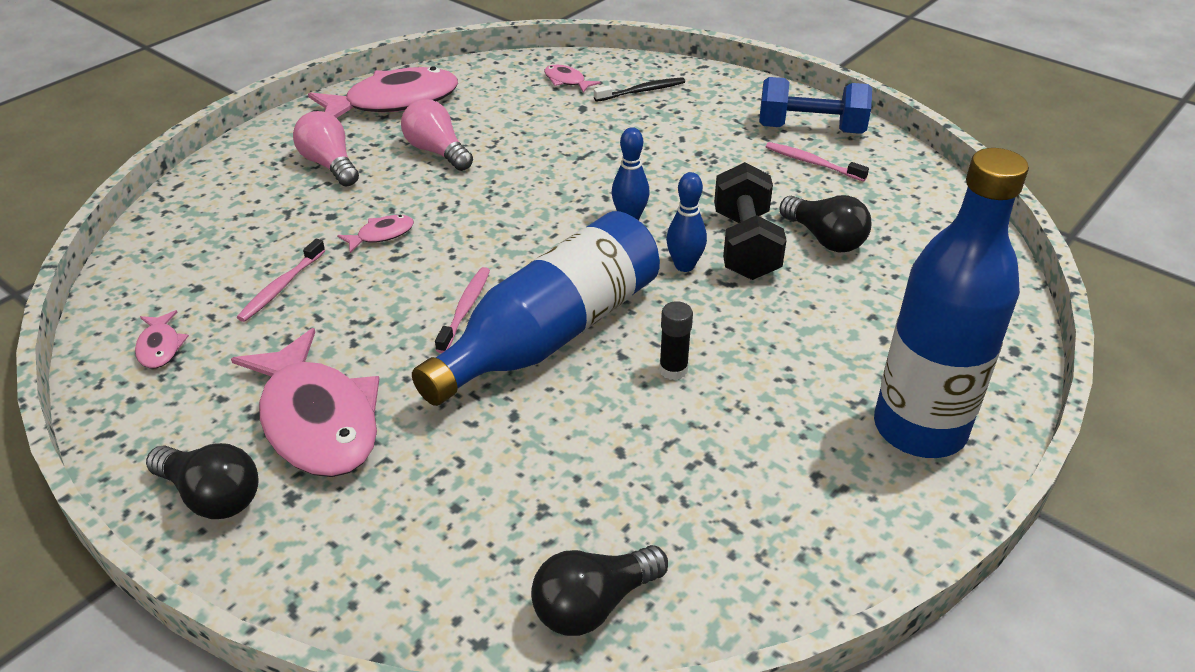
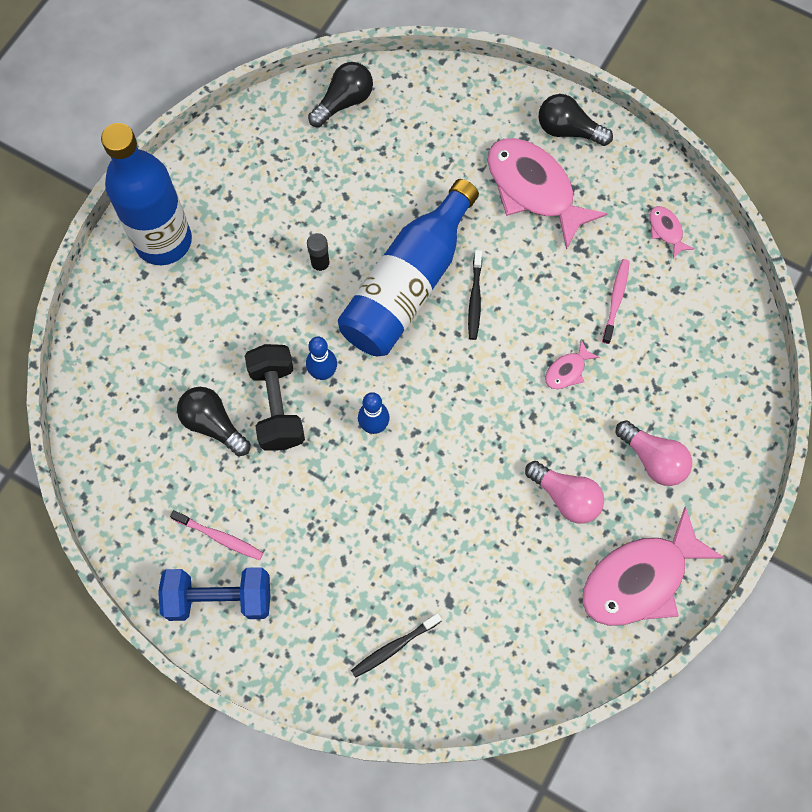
camera: 170 degrees right, 30 degrees up
(465, 309) = (475, 299): pink toothbrush -> black toothbrush
(566, 81) = (477, 655): pink fish -> none

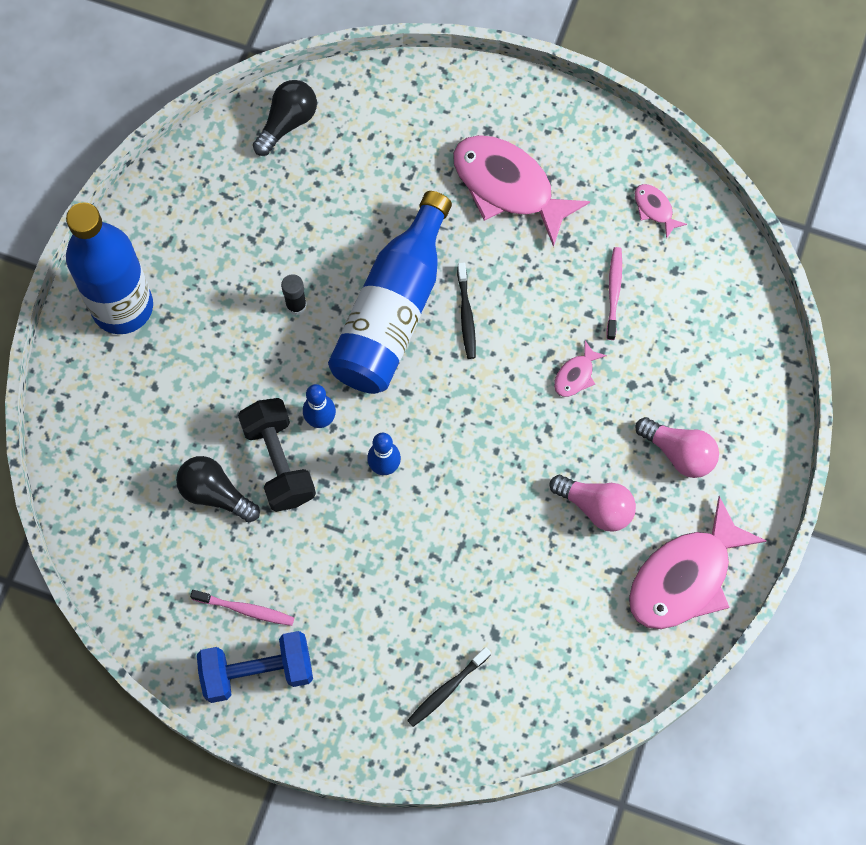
camera: 10 degrees left, 0 degrees up
(568, 130) = (534, 116): black light bulb -> none

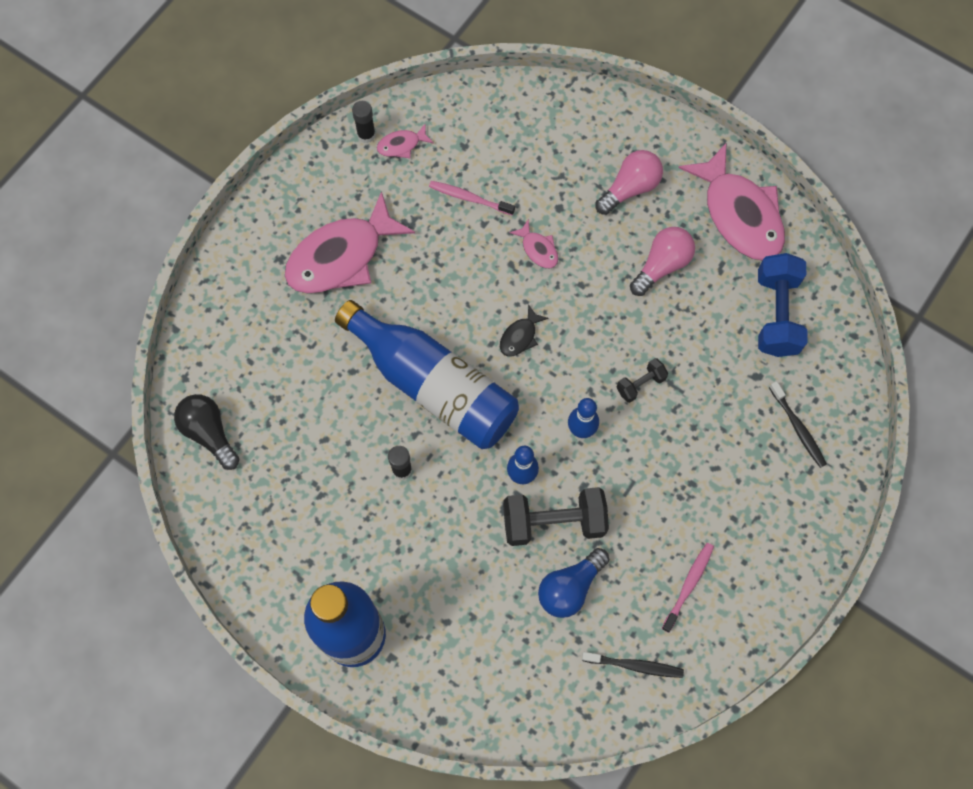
camera: 75 degrees left, 0 degrees up
(215, 494) = (570, 587): black light bulb -> blue light bulb
(257, 672) = (749, 588): blue dumbbell -> blue dumbbell (776, 314)
(451, 514) = (640, 384): none -> black dumbbell
(466, 315) = (455, 324): black toothbrush -> black toothbrush (634, 665)
(470, 381) = (520, 336): none -> black fish
(655, 171) = (366, 135): none -> black glue stick

